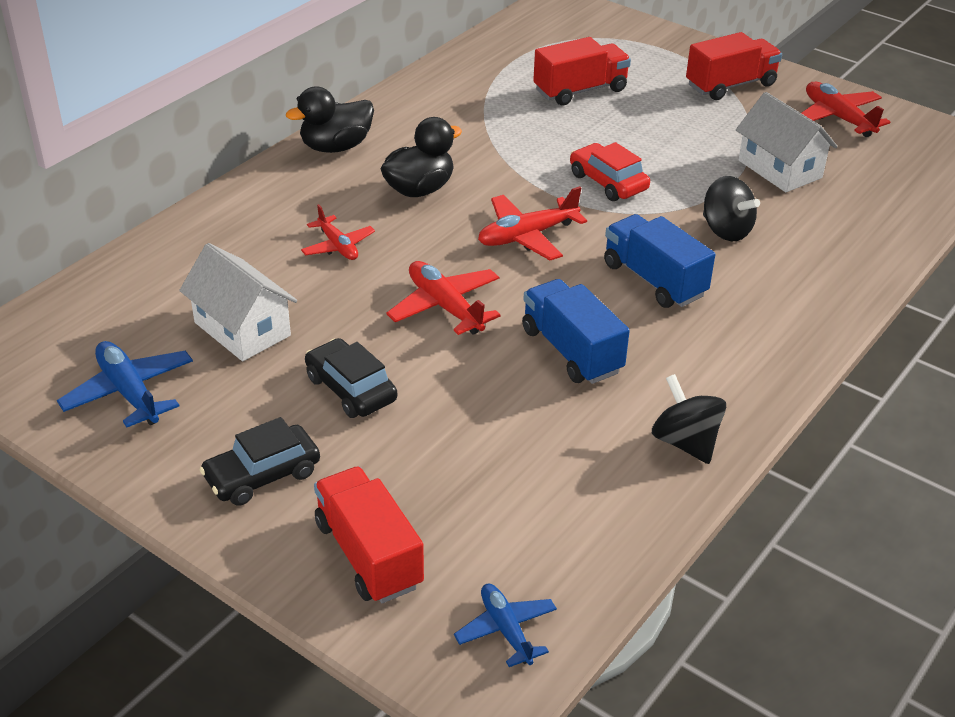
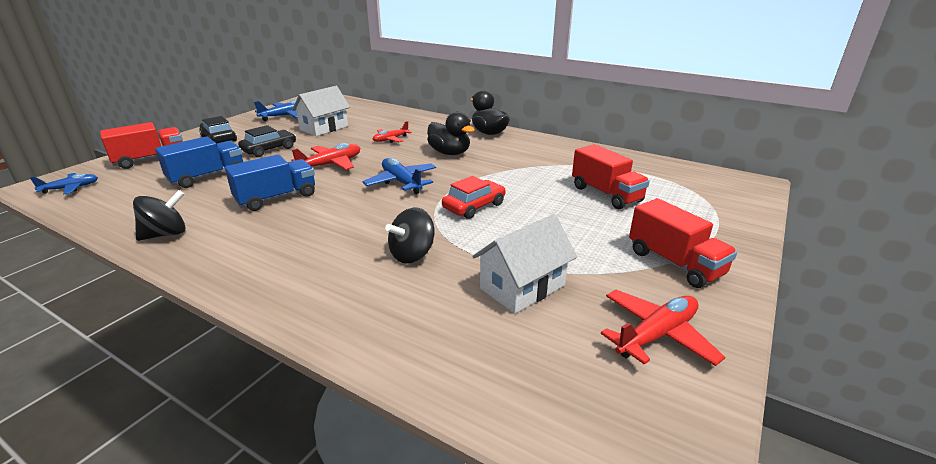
camera: 85 degrees right, 10 degrees down
(527, 236) = (401, 182): red plane -> blue plane
(654, 280) = (346, 224): blue truck -> blue truck (207, 177)

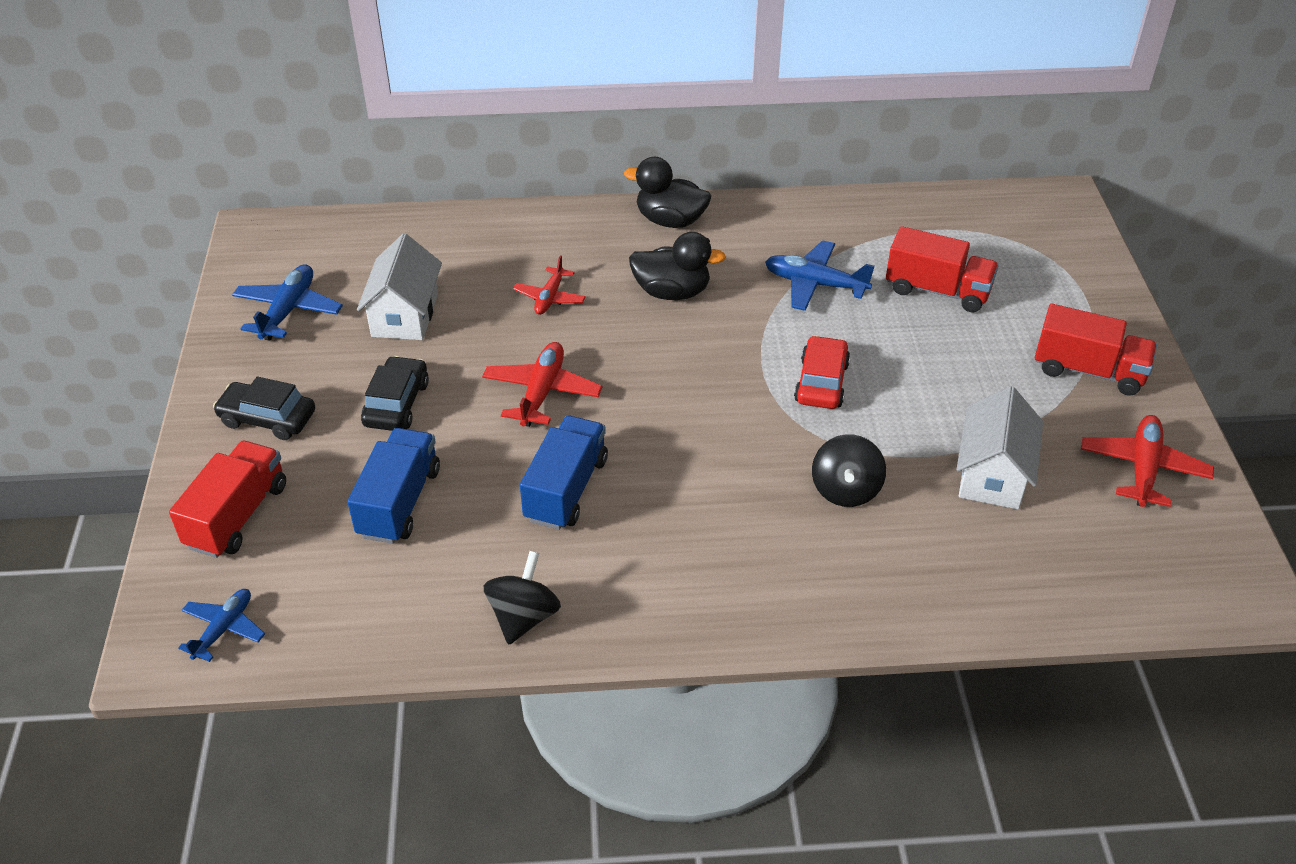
camera: 35 degrees left, 15 degrees up
(401, 182) = (685, 381): blue plane -> blue plane (815, 284)

